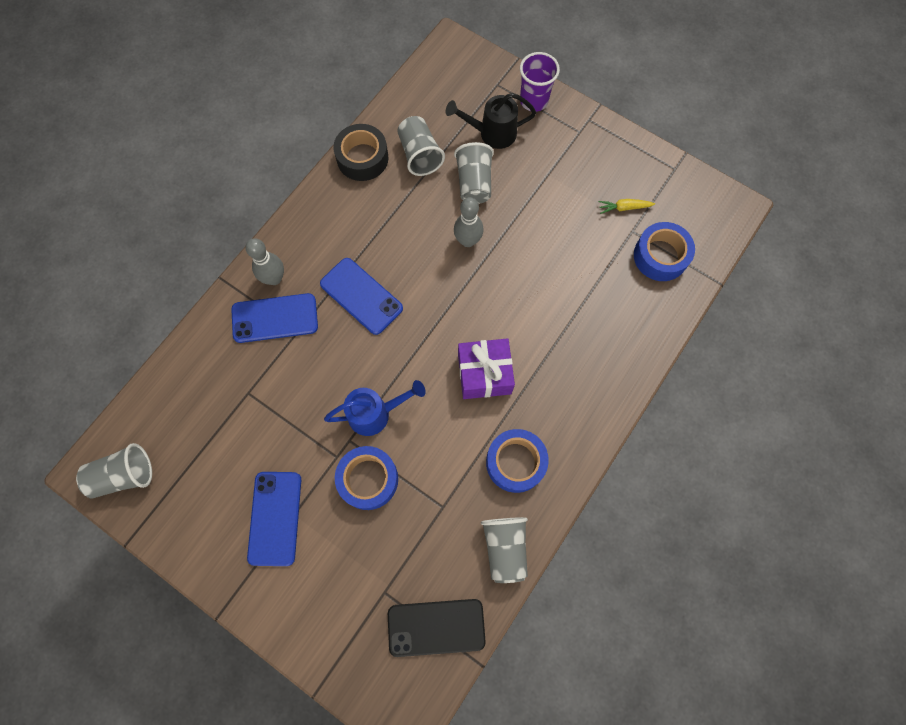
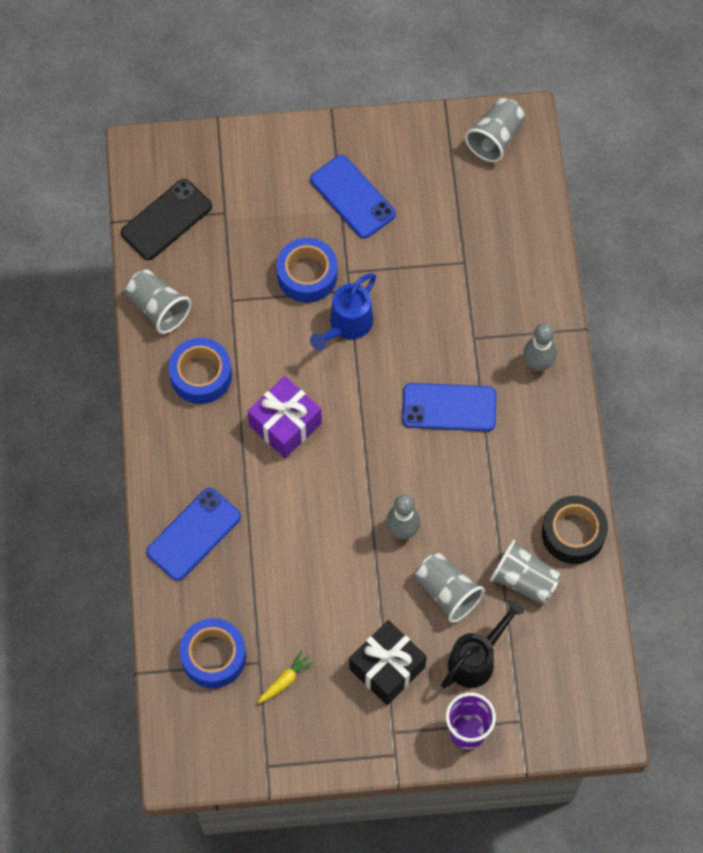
camera: 140 degrees right, 5 degrees down
(275, 318) = (502, 333): blue phone -> blue phone (194, 534)
(551, 168) = (387, 668): none -> black gift

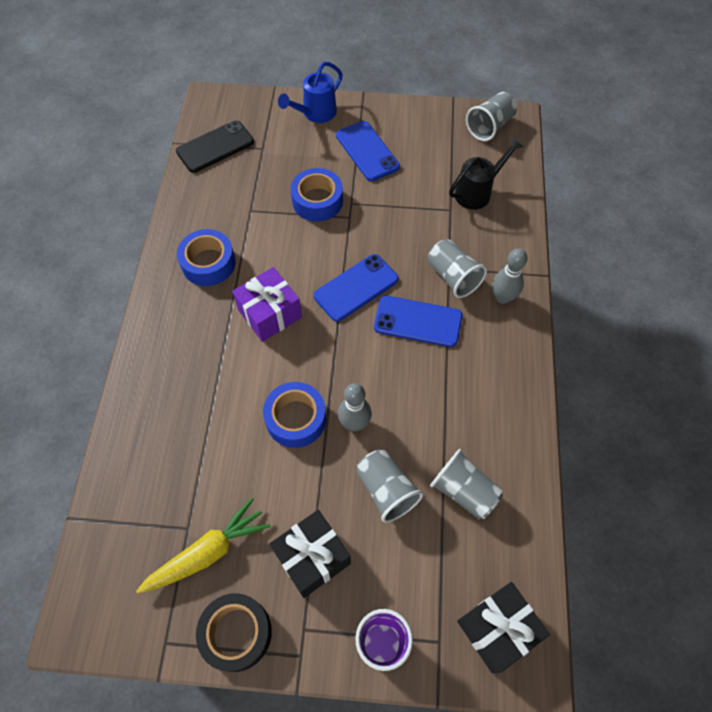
camera: 10 degrees right, 5 degrees down
(158, 308) = (189, 208): grey cup -> grey cup (453, 277)
(194, 534) = (162, 395): blue phone -> blue phone (356, 288)
(213, 656) = (145, 514): blue tape -> blue tape (296, 419)
(285, 680) = (207, 552): yellow carrot -> yellow carrot, size x1.99
(347, 325) = (342, 243): blue watering can -> blue watering can (315, 113)
(476, 659) = (403, 565): black watering can -> black watering can (477, 192)
(572, 701) = (497, 629): none -> black gift
(573, 533) = (518, 453): black tape -> black tape (236, 633)

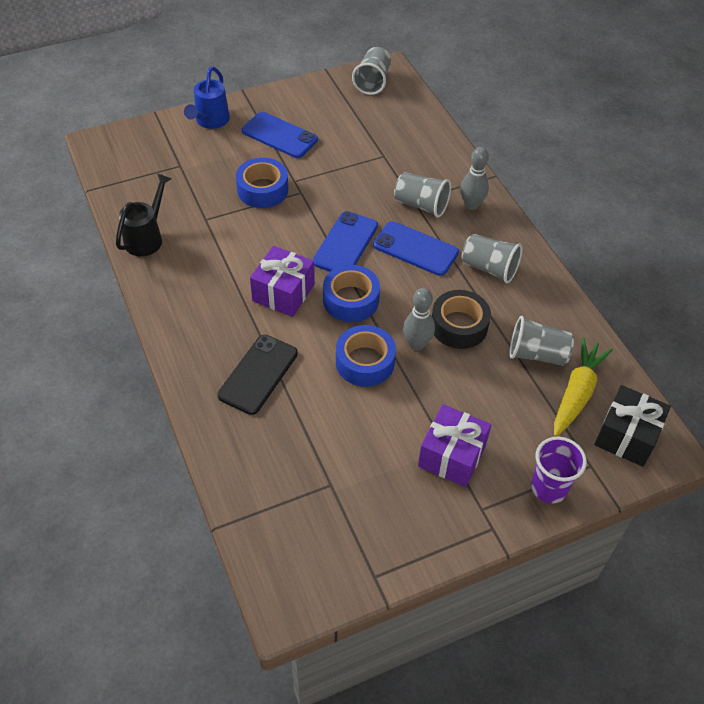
camera: 30 degrees left, 10 degrees down
(207, 552) = (361, 493): yellow carrot -> yellow carrot (576, 393)
(208, 263) = (197, 275): blue tape -> blue tape (351, 300)
(215, 147) = (133, 180): black phone -> black phone (258, 374)
(236, 633) = (429, 539): black tape -> black tape (459, 326)
(312, 557) = (452, 455): black gift -> purple gift
(386, 490) = (476, 381): grey cup -> grey cup (489, 268)
(417, 321) = (415, 249): blue phone -> blue phone turned 45 degrees clockwise
(477, 192) = (397, 135): black watering can -> black watering can (146, 238)

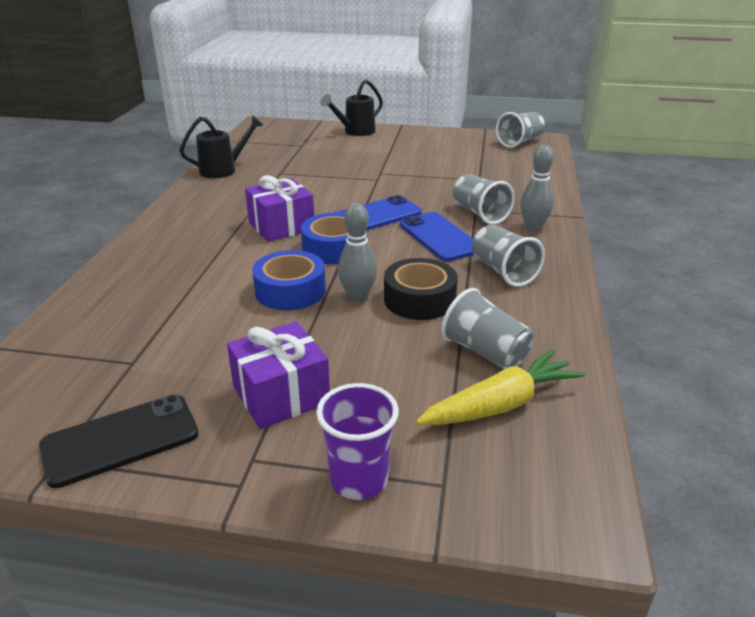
camera: 35 degrees right, 20 degrees down
(210, 121) = (355, 132): blue watering can -> black watering can
(258, 374) = (187, 265): black phone -> black phone (120, 440)
(262, 190) = (347, 170): blue tape -> none
(279, 135) = (400, 149): blue phone -> none
(626, 436) = (529, 477): black gift -> none

